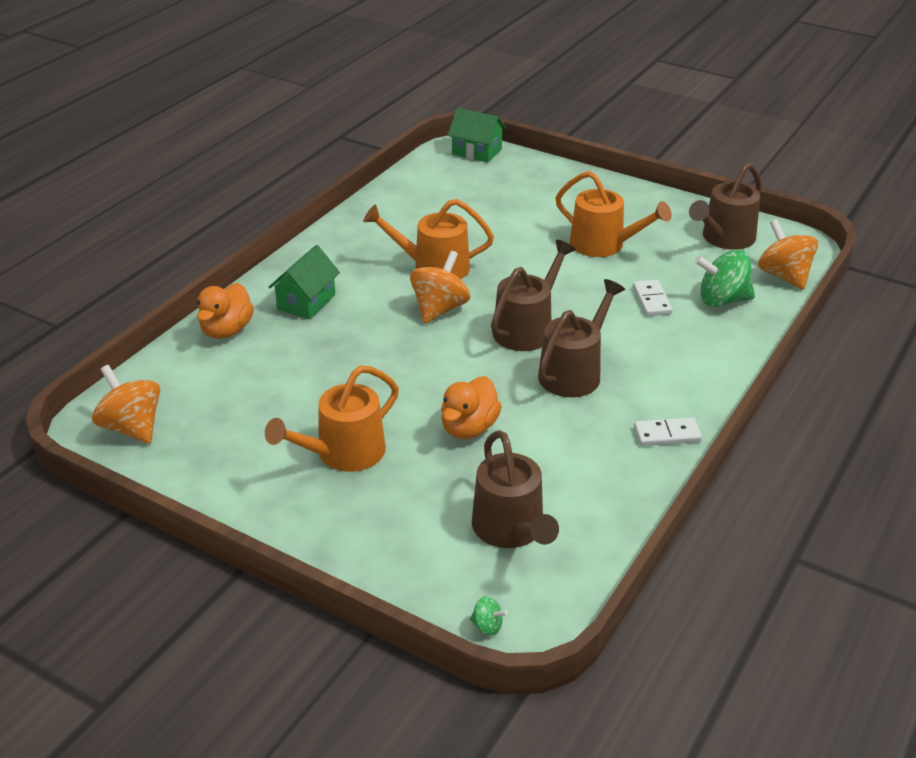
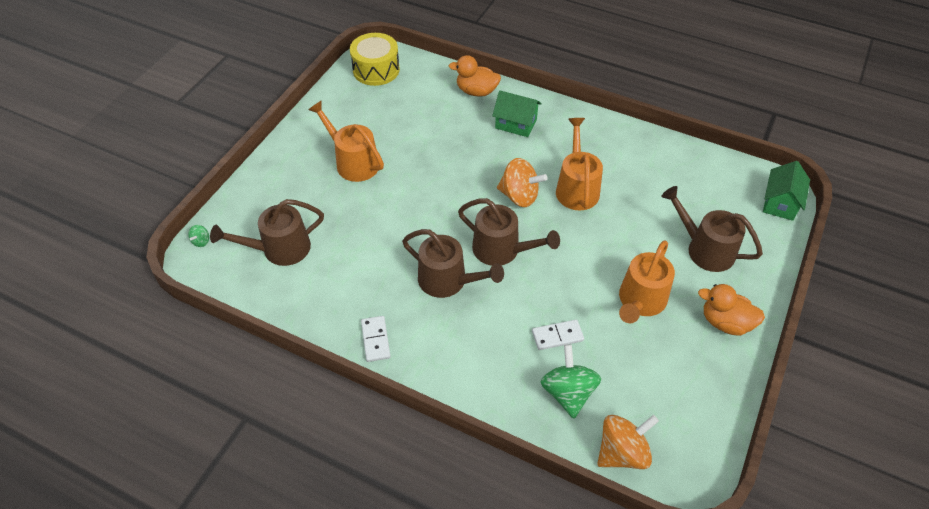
camera: 85 degrees right, 15 degrees up
(132, 428) = (376, 70): orange spinning top -> yellow drum
(469, 428) = (380, 222): orange duck -> orange duck (725, 322)
(724, 238) = (680, 403): brown watering can -> brown watering can (705, 249)

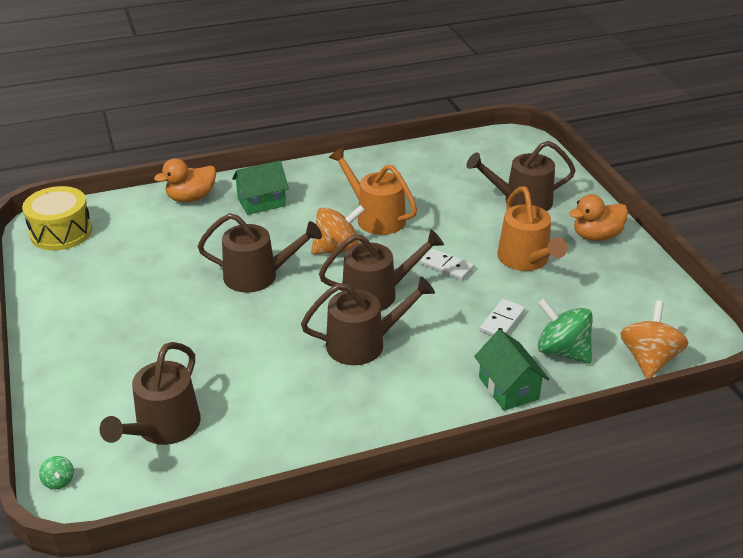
camera: 45 degrees left, 15 degrees down
(353, 162) = (142, 314): orange watering can -> none
(375, 340) = (363, 429): white domino -> white domino (446, 266)
(446, 181) = (258, 276): none -> brown watering can
(780, 203) = (528, 146): green house -> green house (508, 388)

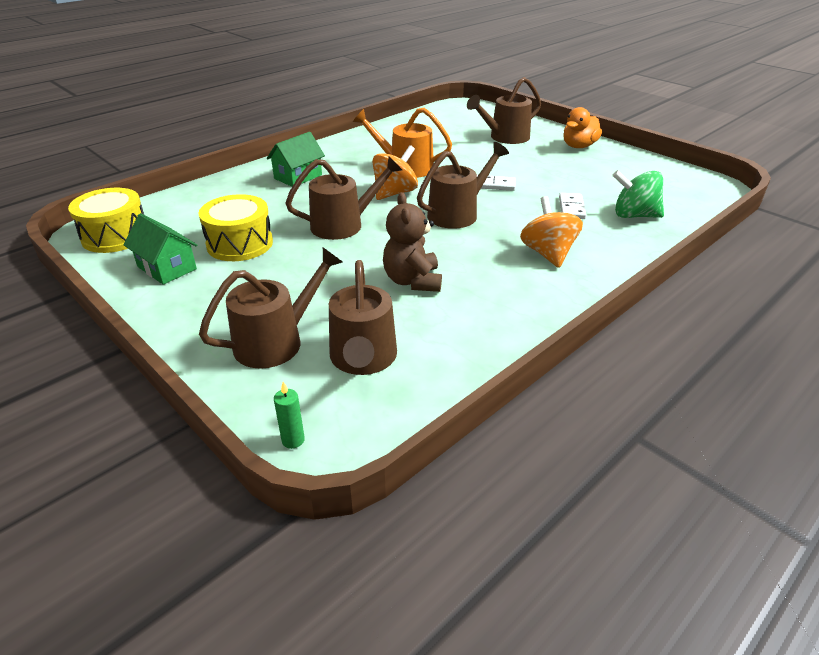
camera: 25 degrees left, 0 degrees up
(59, 481) = (293, 440): green spinning top -> green candle
(153, 271) = (240, 244): none -> yellow drum
(191, 198) = (229, 186): orange duck -> none
(268, 361) = (412, 281): none -> brown teddy bear
(363, 344) = (481, 248): brown watering can -> brown watering can (276, 341)
(508, 388) = (623, 247): green house -> green house (167, 268)
(526, 260) = (546, 169): orange watering can -> none
(648, 359) = (695, 206): orange spinning top -> orange spinning top (548, 253)

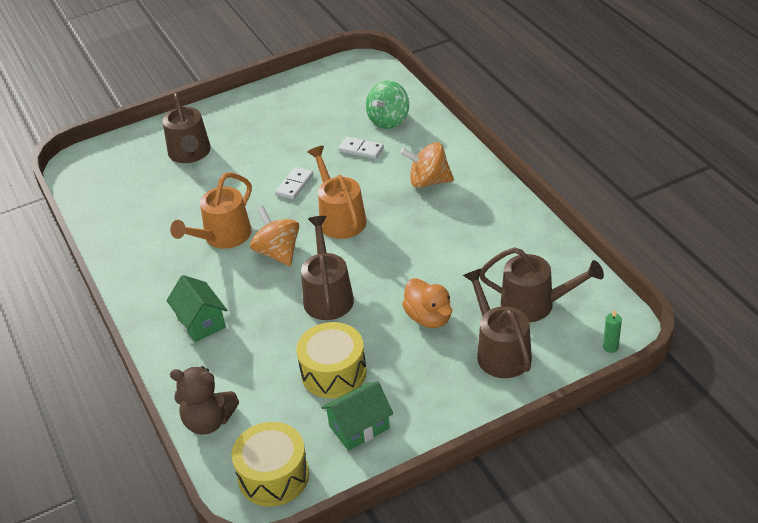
camera: 70 degrees left, 5 degrees up
(412, 281) = (441, 264): brown teddy bear -> brown teddy bear (208, 421)
(457, 214) = (340, 218): brown watering can -> orange watering can
(579, 146) = (241, 112): orange duck -> orange duck (429, 318)

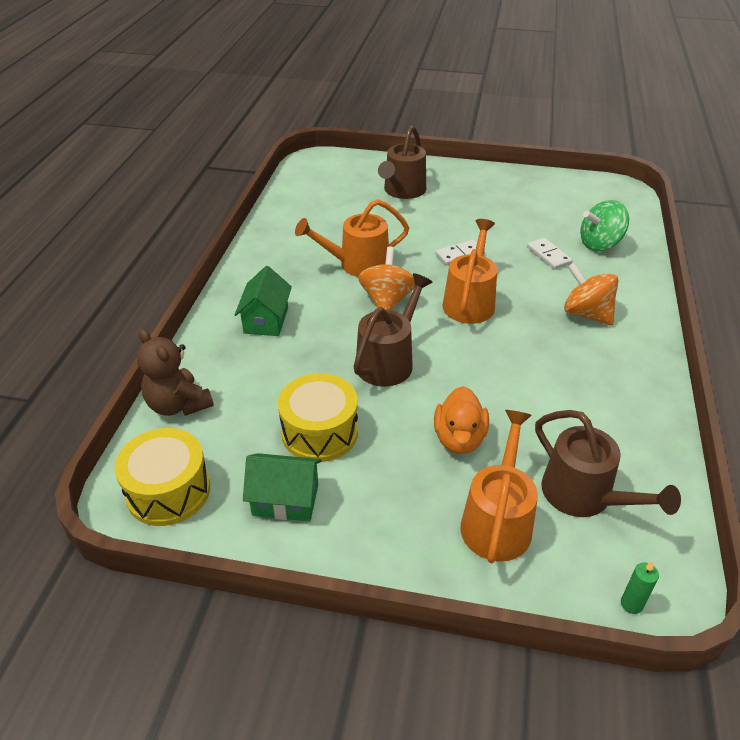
camera: 35 degrees right, 0 degrees up
(500, 351) = (497, 521): brown watering can -> orange watering can

